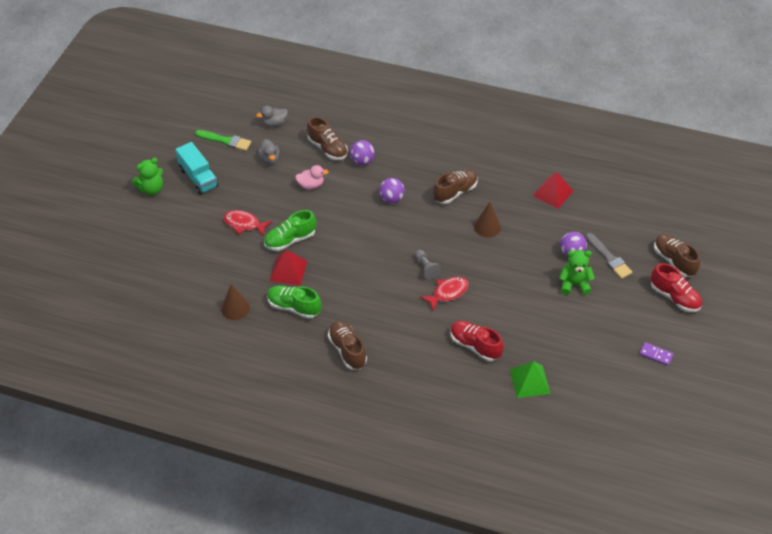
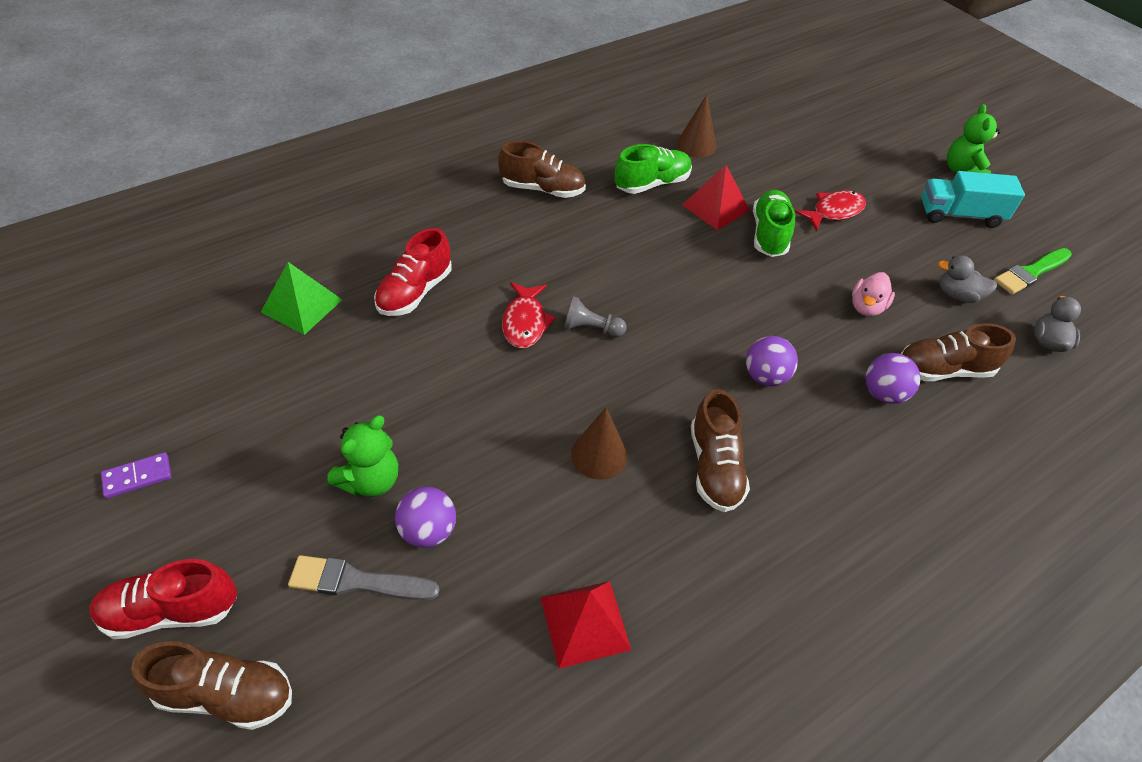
camera: 125 degrees right, 0 degrees up
(475, 346) = (415, 292): red shoe -> red shoe turned 135 degrees clockwise

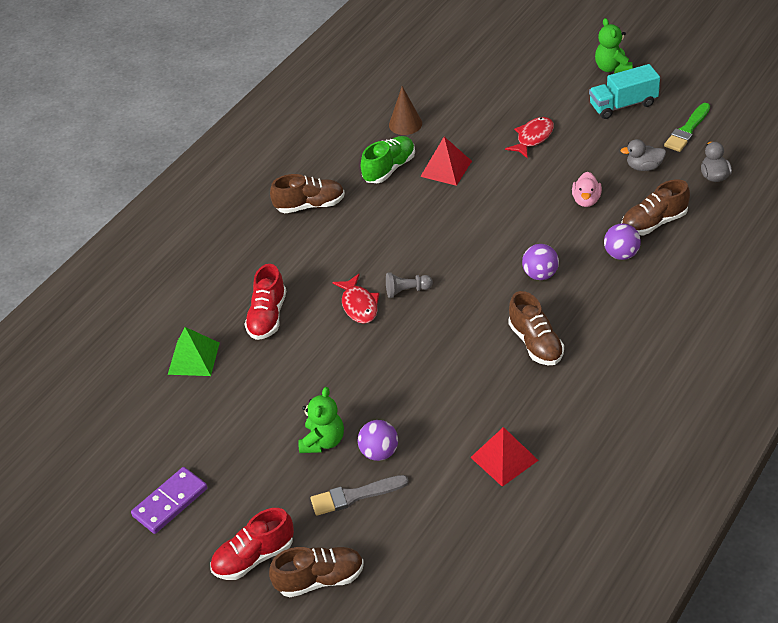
camera: 15 degrees left, 5 degrees down
(137, 477) = (170, 502): purple domino -> purple domino, size x1.63
(599, 455) = (459, 366): brown cone -> none
(769, 234) = (495, 174): green shoe -> none

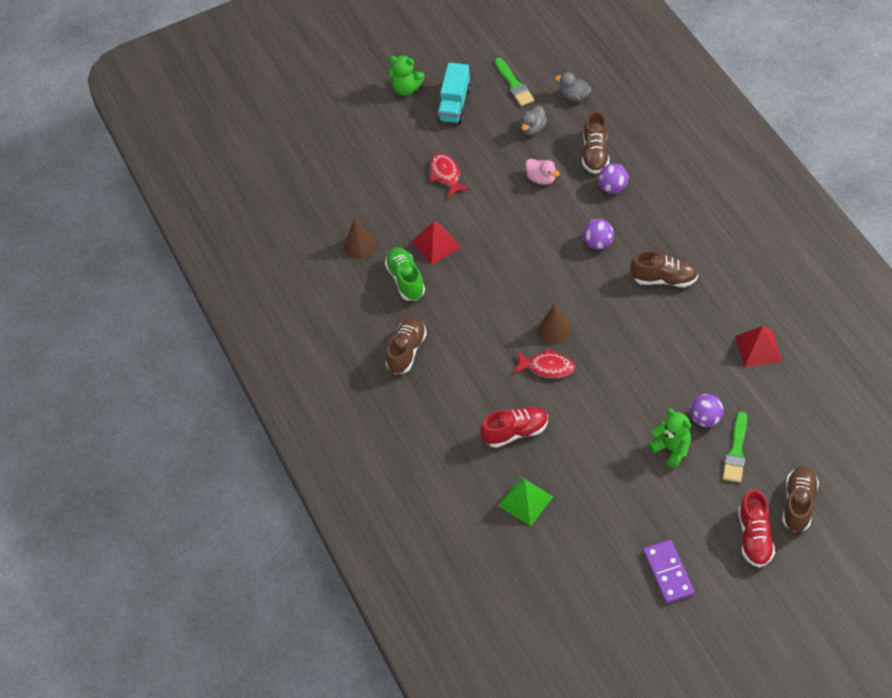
camera: 60 degrees left, 10 degrees up
(267, 316) = (515, 432): red shoe -> red shoe turned 60 degrees counterclockwise
(355, 496) = (736, 451): grey brush -> green brush
(407, 291) = (554, 330): grey pawn -> brown cone

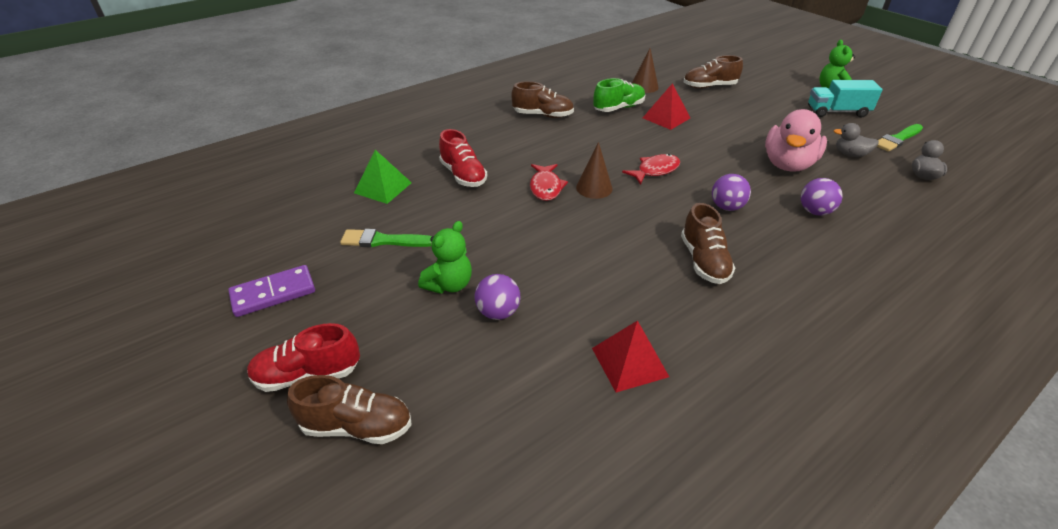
camera: 75 degrees right, 15 degrees down
(446, 175) = (749, 115): red fish -> red fish (655, 170)
(541, 179) = (788, 164): pink duck -> pink duck, size x1.96
(595, 154) = (854, 195): brown shoe -> brown shoe (709, 86)
(736, 451) = (449, 347): green brush -> green brush (383, 241)

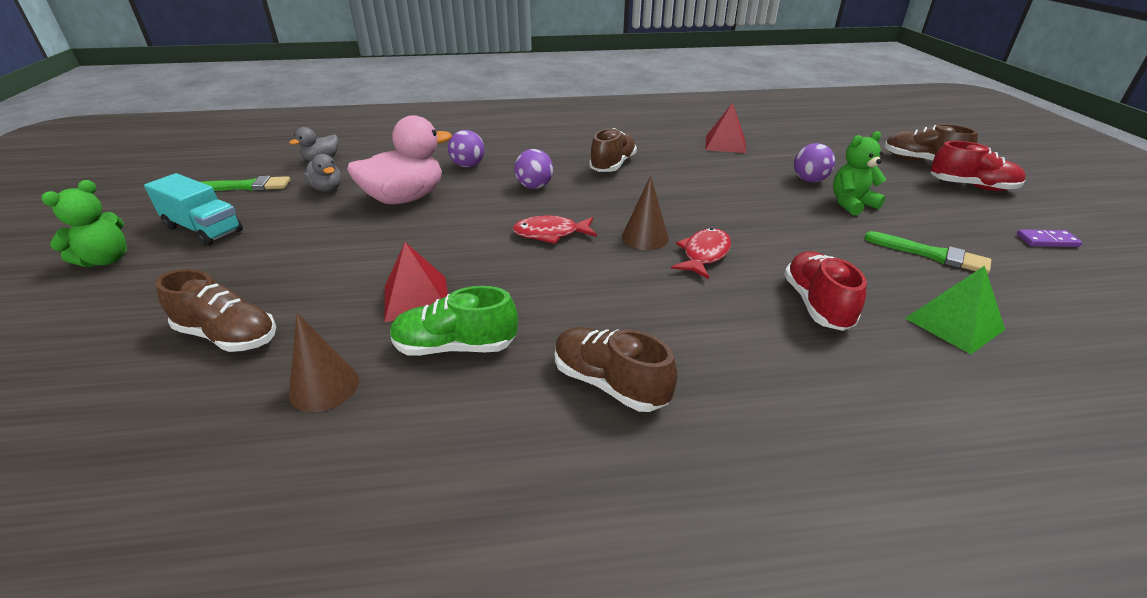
camera: 150 degrees left, 5 degrees down
(273, 293) = (1046, 240): purple domino -> purple domino, size x0.61

